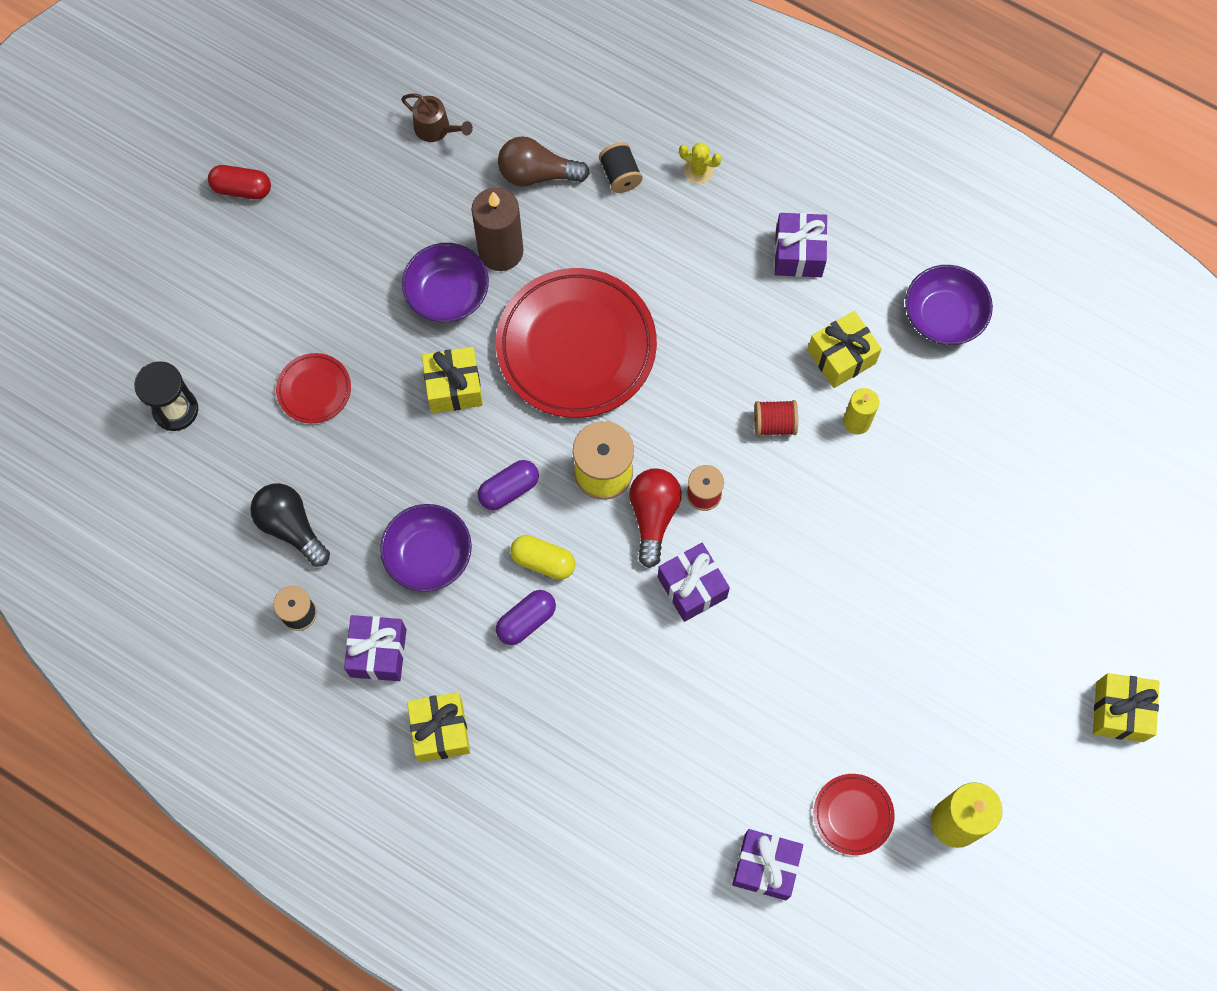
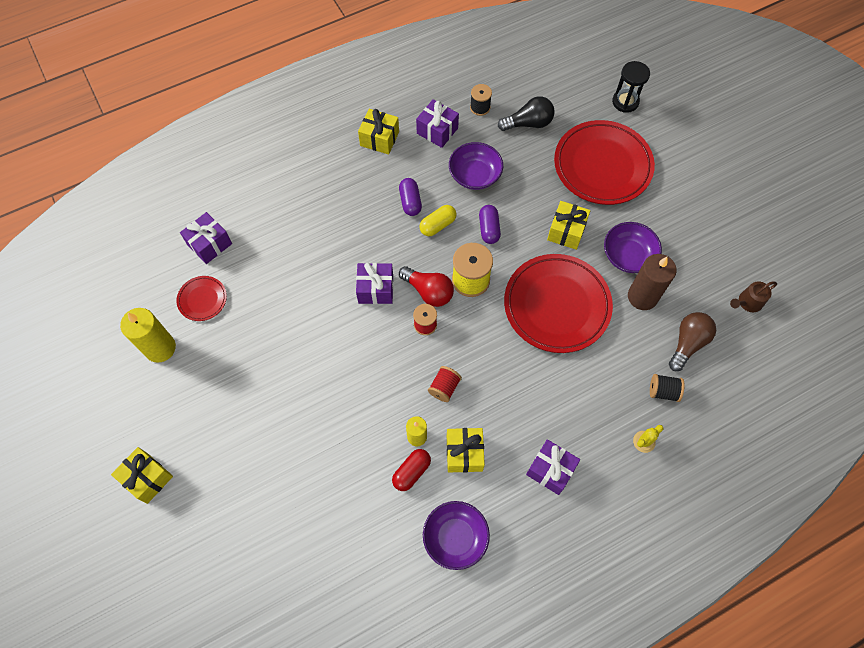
camera: 120 degrees right, 5 degrees down
(242, 189) = (751, 185): red capsule -> red capsule (411, 472)
(314, 390) = (602, 166): red plate -> red plate, size x2.16

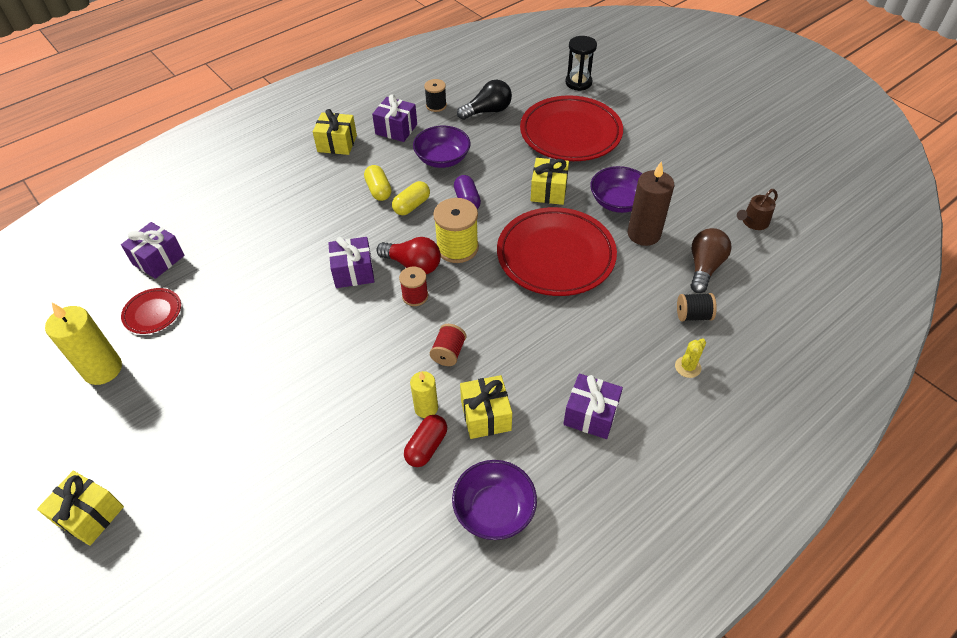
camera: 10 degrees left, 15 degrees down
(410, 202) = (378, 190): purple capsule -> yellow capsule

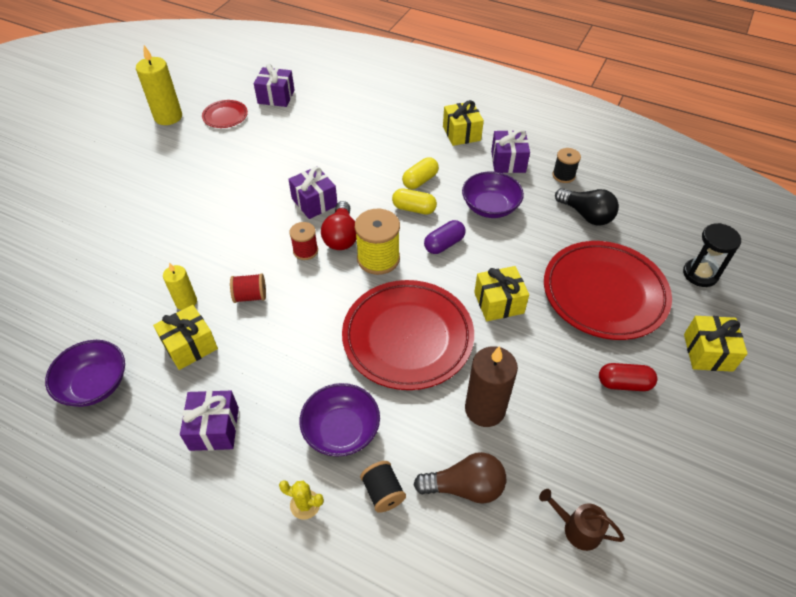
camera: 65 degrees right, 0 degrees up
(90, 515) = (53, 164): yellow gift -> yellow gift (708, 352)
(426, 447) = (147, 316): red capsule -> red capsule (624, 383)
(618, 202) = (522, 370): purple bowl -> purple bowl (341, 430)

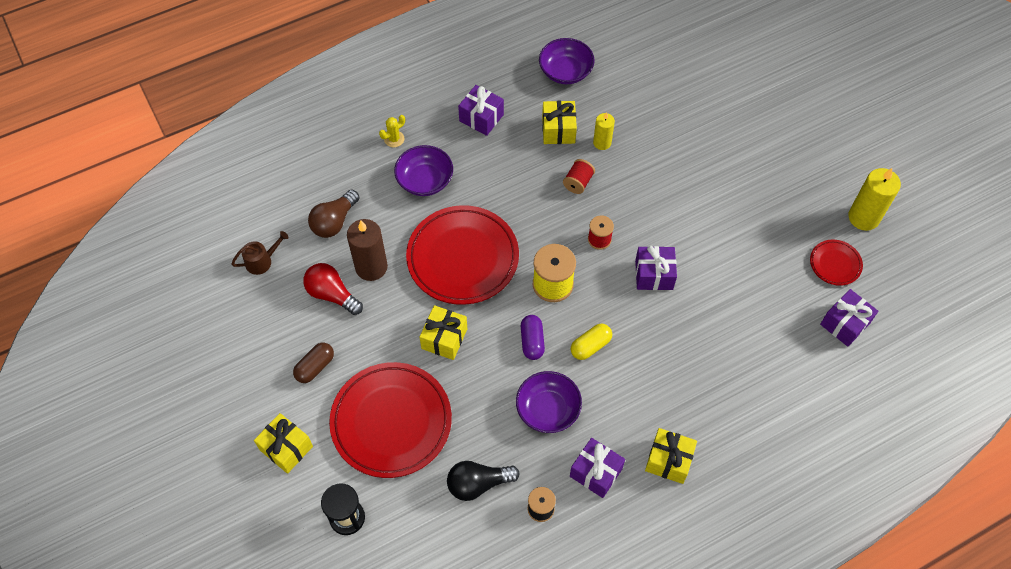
camera: 125 degrees right, 10 degrees up
(341, 236) = (597, 272): red light bulb -> red light bulb (332, 294)
(383, 492) = (368, 179): black spool -> none
(420, 180) = (623, 375): yellow capsule -> none
(624, 383) = (315, 367): red capsule -> brown capsule

